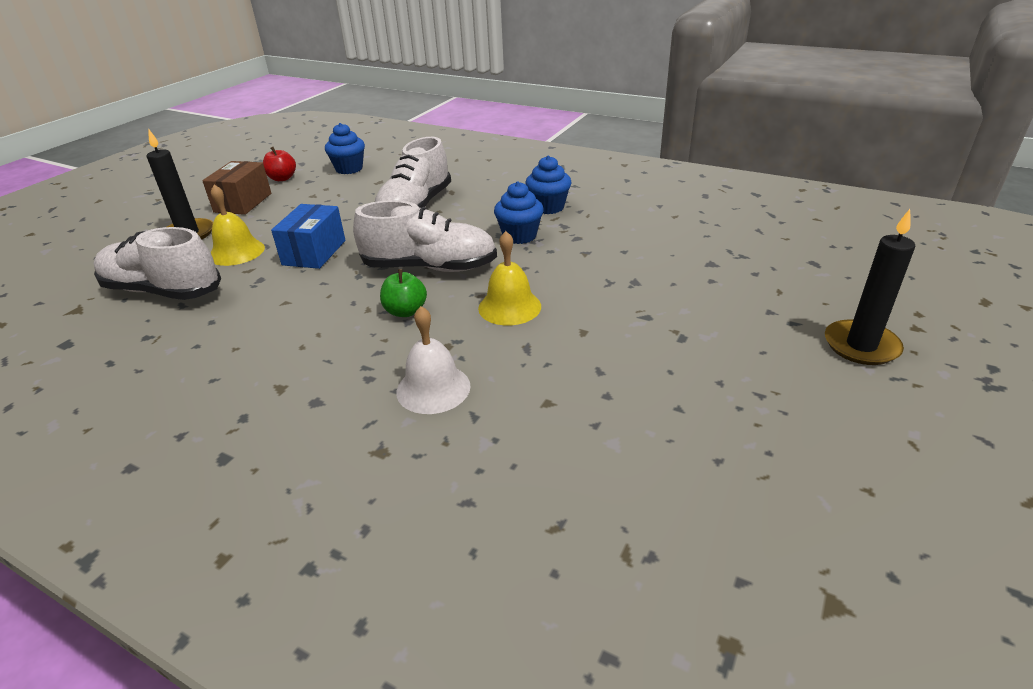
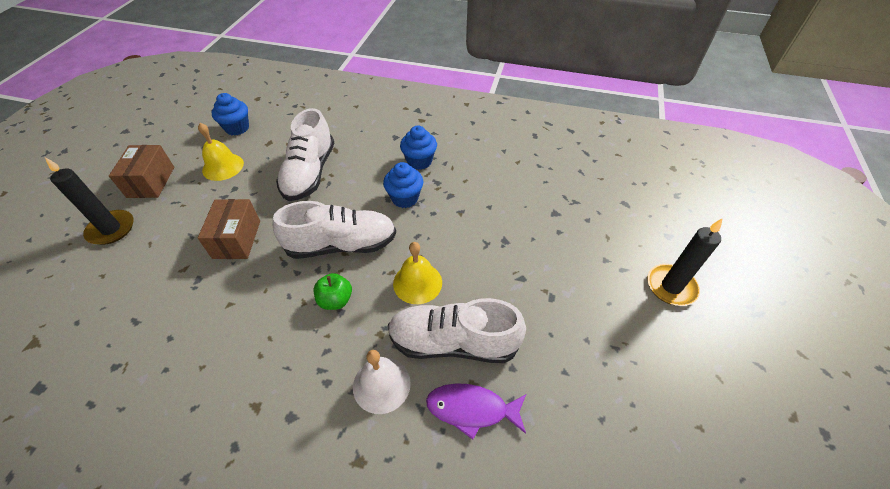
camera: 15 degrees left, 15 degrees up
(163, 291) = (111, 306): white shoe -> white shoe (453, 342)
(237, 252) = (165, 247): yellow bell -> yellow bell (223, 166)
(282, 178) = (179, 146): red apple -> none
(314, 252) = (237, 239): blue box -> brown box
(539, 425) = (471, 409): none -> purple fish

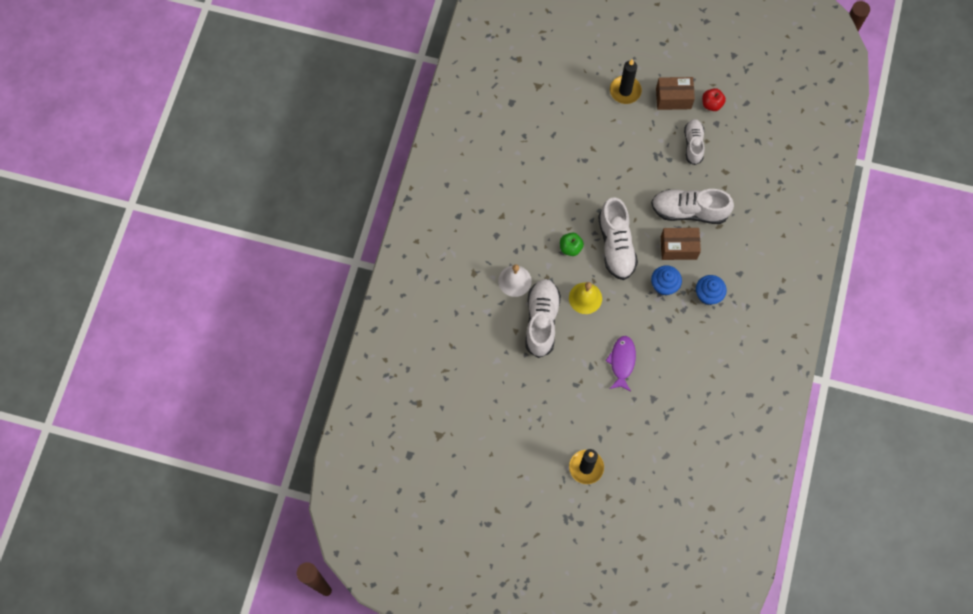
camera: 90 degrees right, 20 degrees up
(177, 150) = (711, 104): none -> red apple
(223, 166) = (693, 144): yellow bell -> white shoe
(237, 128) = (743, 142): blue cupcake -> none
(237, 239) = (619, 175): brown box -> brown box (678, 248)
(471, 409) = (501, 330): purple fish -> purple fish (622, 362)

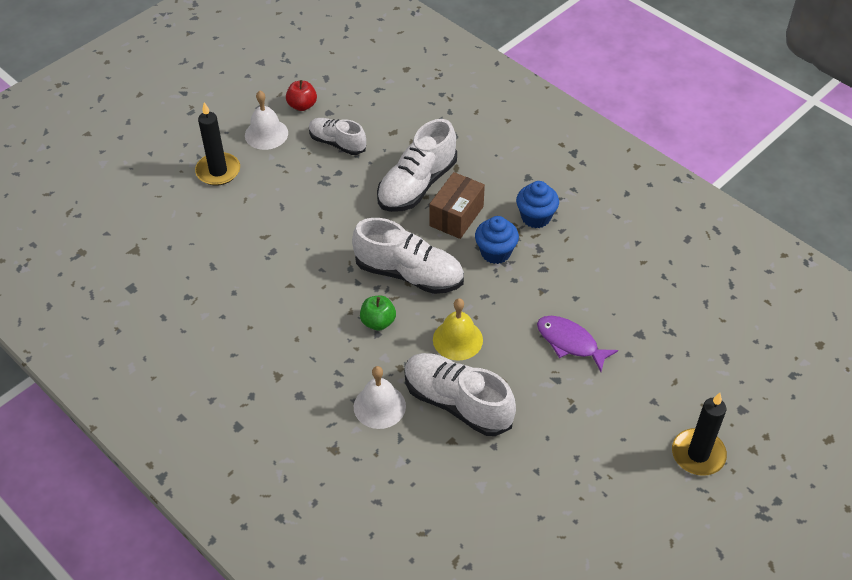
camera: 60 degrees left, 20 degrees down
(673, 98) = (266, 134): brown box -> white bell

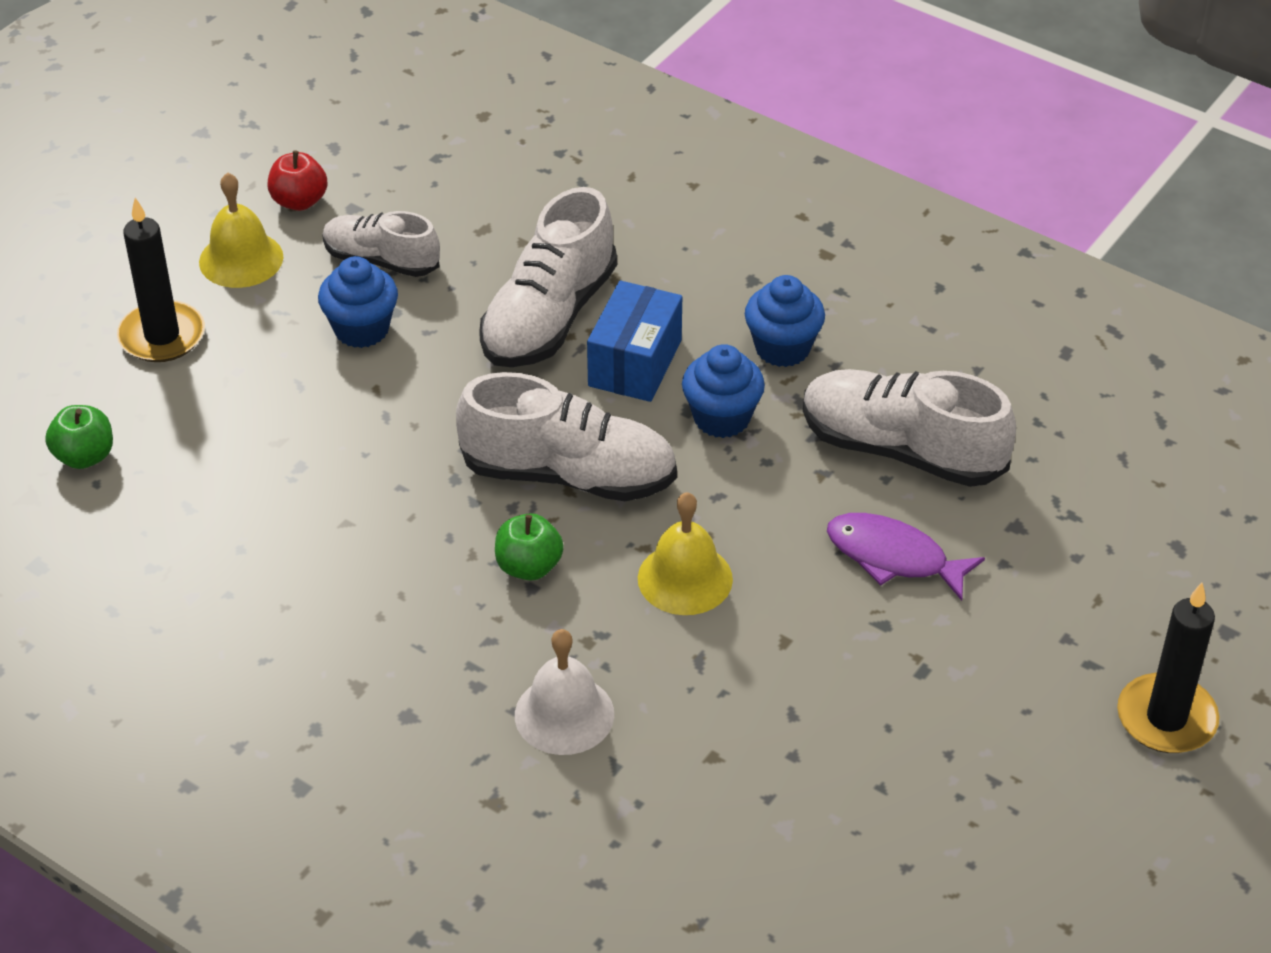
camera: 10 degrees left, 5 degrees down
(166, 232) = (84, 456): none -> green apple
(266, 134) = (241, 259): white bell -> yellow bell
(319, 180) = (361, 329): none -> blue cupcake
(456, 216) = (635, 363): brown box -> blue box
(457, 403) = (709, 689): white shoe -> white shoe (902, 450)

